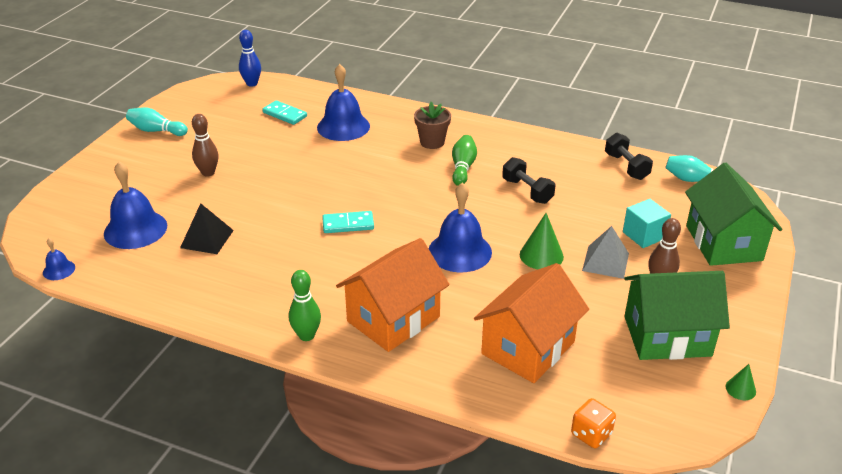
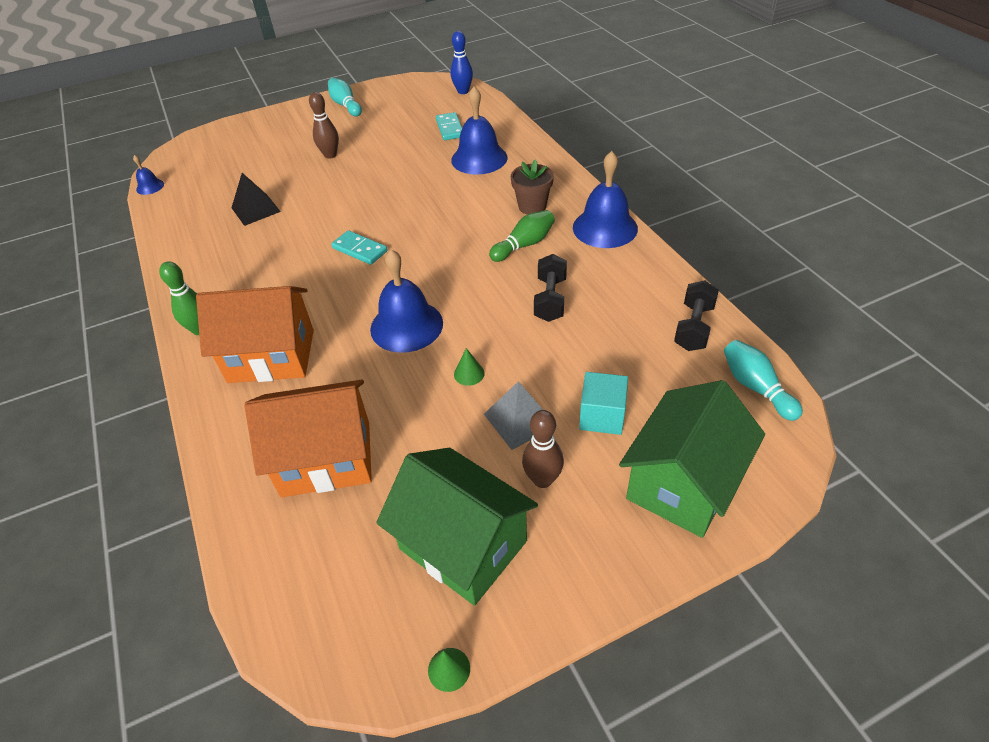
camera: 45 degrees right, 10 degrees up
(135, 229) = (228, 179): blue bell -> blue bell (605, 228)
(541, 255) = (469, 373): green cone -> green cone, size x0.57
(591, 434) = (250, 588): orange dice -> none

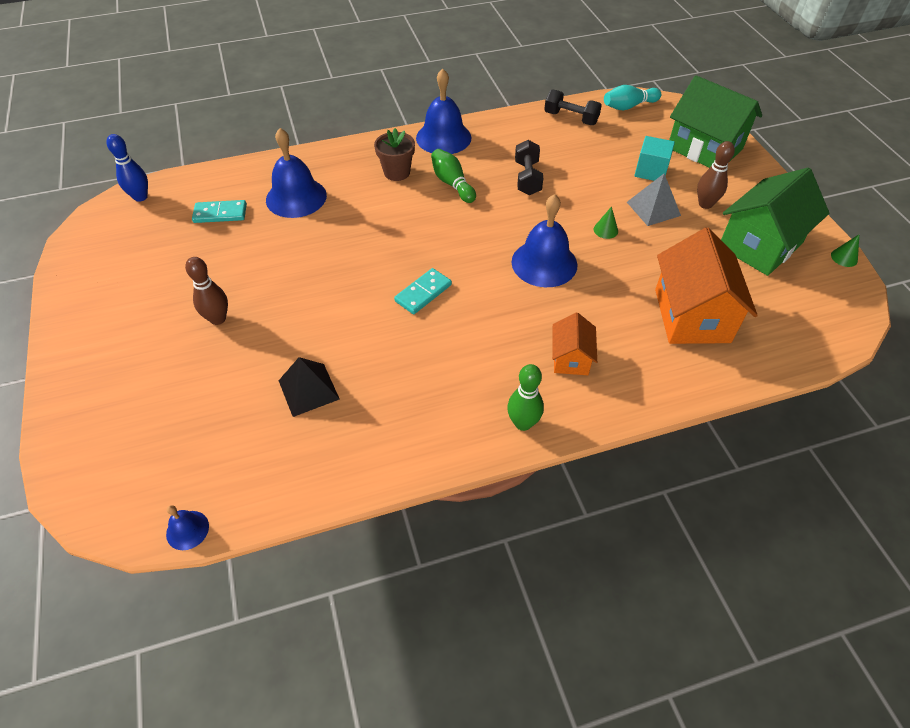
camera: 85 degrees left, 5 degrees up
(271, 356) = (571, 358): orange house -> orange house, size x0.53
(346, 105) = (95, 304): turquoise bowling pin -> none
(550, 299) = (527, 178): black dumbbell -> black dumbbell turned 75 degrees clockwise

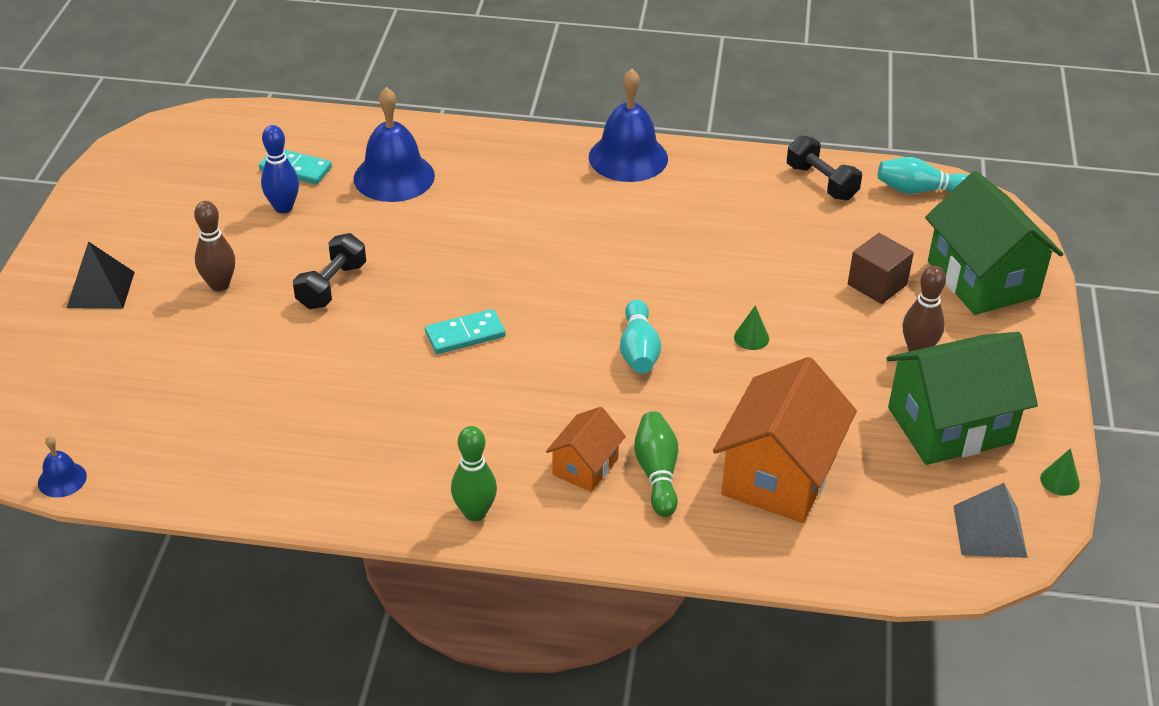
camera: 25 degrees right, 10 degrees down
(140, 197) = (220, 122): blue bowling pin -> blue bowling pin (283, 207)
(308, 389) = (266, 392): black pyramid -> black pyramid (101, 289)
(397, 172) = (536, 184): brown flower pot -> none
(452, 184) = (595, 219): green bowling pin -> green bowling pin (657, 473)
(527, 178) = (699, 242): black dumbbell -> black dumbbell (332, 286)
(544, 263) = (638, 350): blue bell -> turquoise bowling pin
(651, 171) = (877, 284): turquoise cube -> brown cube
(653, 208) = (839, 332): grey pyramid -> grey pyramid (990, 531)

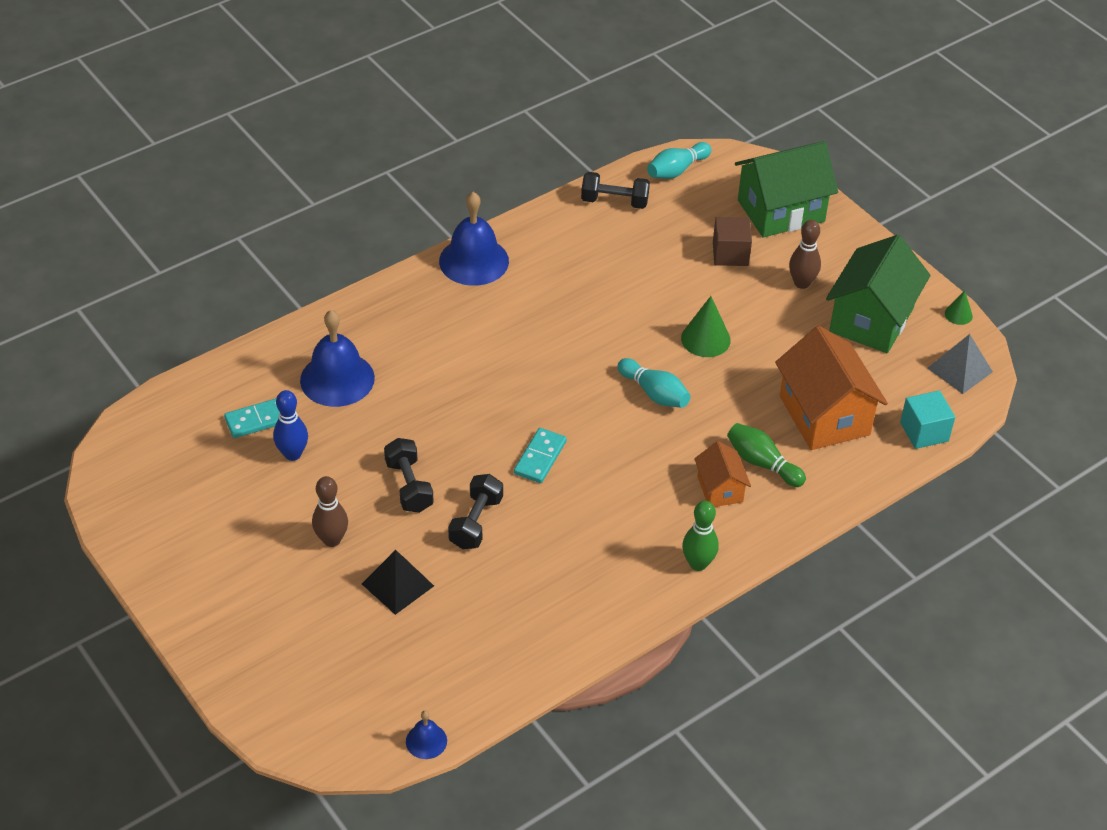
camera: 45 degrees left, 5 degrees up
(101, 289) = (252, 604): black pyramid -> black pyramid (398, 584)
(341, 347) = (476, 522): none -> black dumbbell
(751, 337) = (705, 339): green cone -> green cone, size x1.75
(867, 560) = (924, 432): none -> turquoise cube
(982, 279) = (781, 211): green house -> green house turned 45 degrees counterclockwise

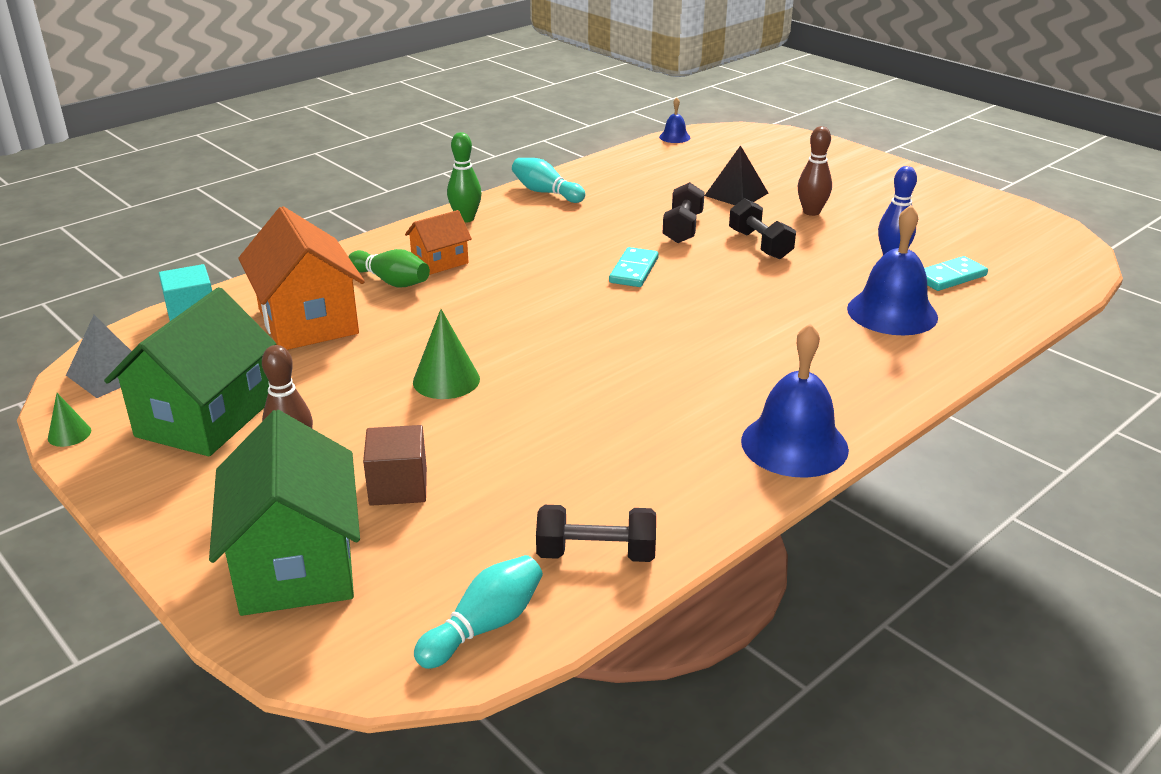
camera: 175 degrees right, 15 degrees down
(654, 393) = (512, 326): turquoise bowling pin -> turquoise bowling pin (546, 192)
(720, 489) = (440, 262): orange house -> orange house turned 75 degrees clockwise
(781, 211) = (296, 564): green house -> green house turned 75 degrees counterclockwise

